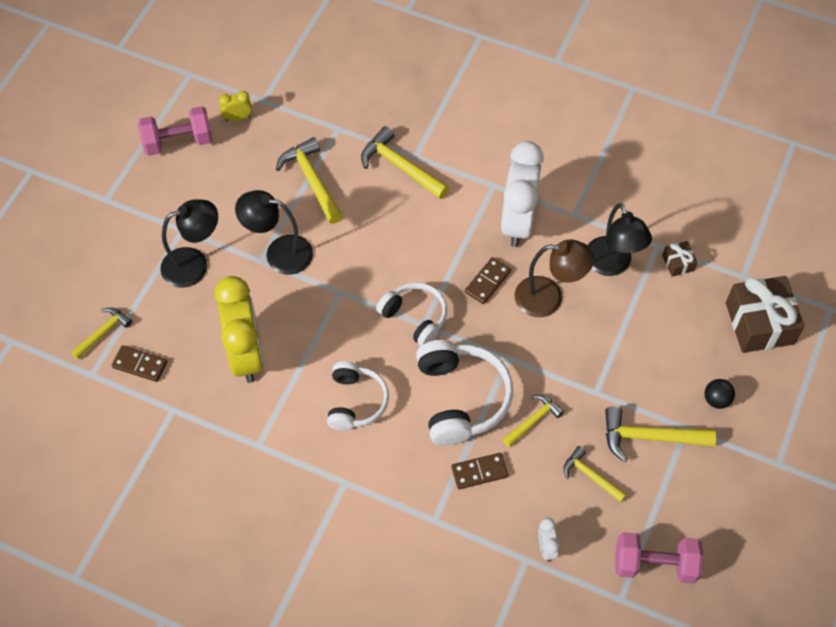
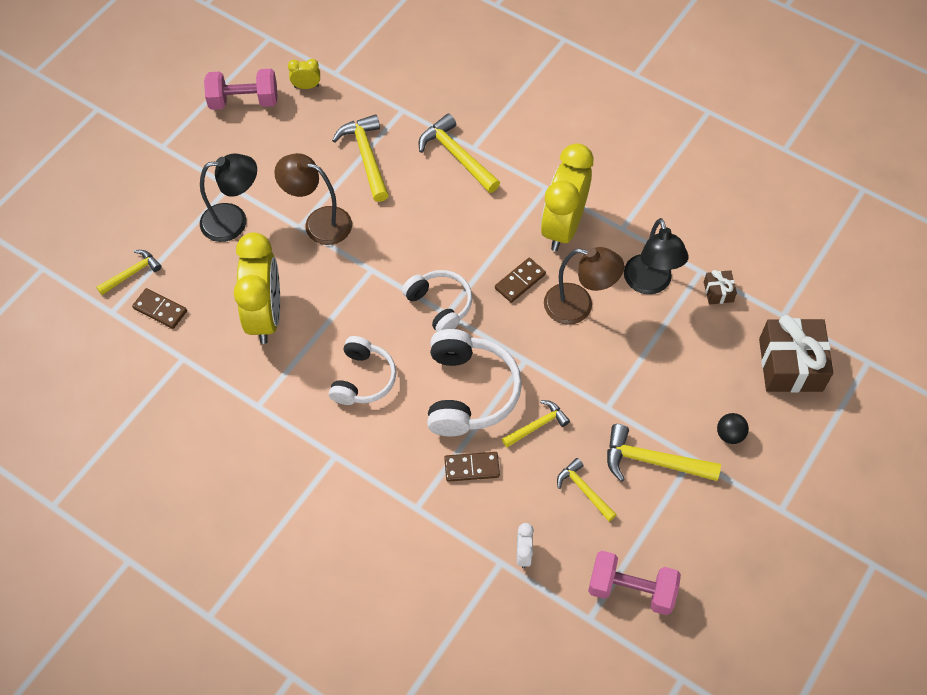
camera: 10 degrees right, 0 degrees up
(279, 253) = (319, 222): black lamp -> brown lamp
(517, 222) = (563, 227): white clock -> yellow clock

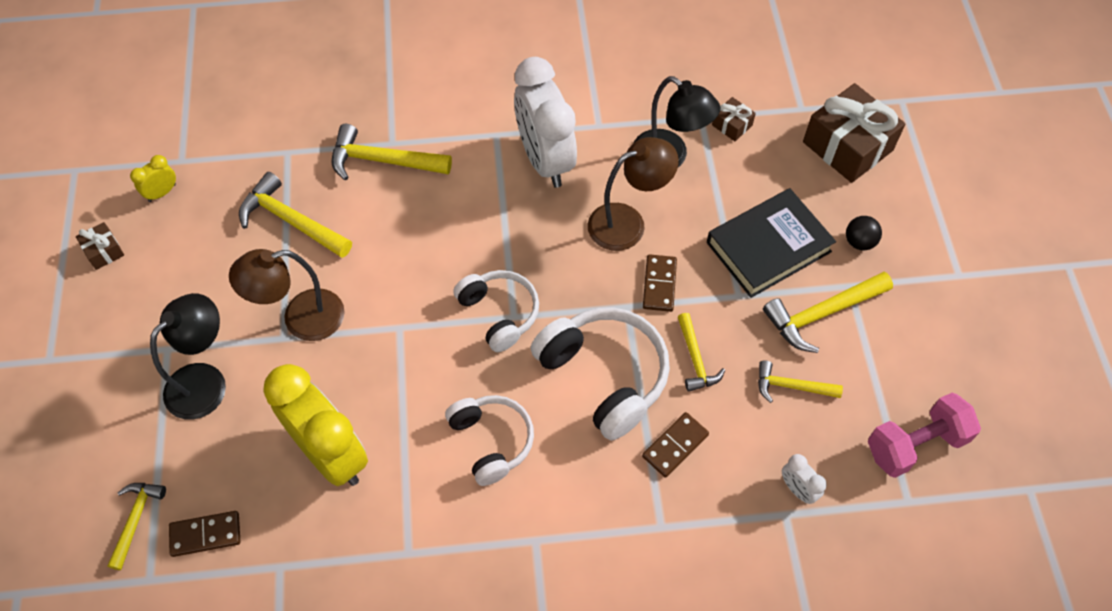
camera: 40 degrees left, 0 degrees up
(244, 101) = (104, 251): pink dumbbell -> brown gift
(440, 305) = (499, 313): white headphones -> white headphones turned 45 degrees clockwise
(520, 281) = (553, 237): brown domino -> brown domino (659, 284)
(537, 425) = (695, 359): yellow hammer -> yellow hammer turned 150 degrees clockwise
(563, 227) = (545, 160): yellow clock -> white clock
(660, 391) = (768, 247): none -> black book

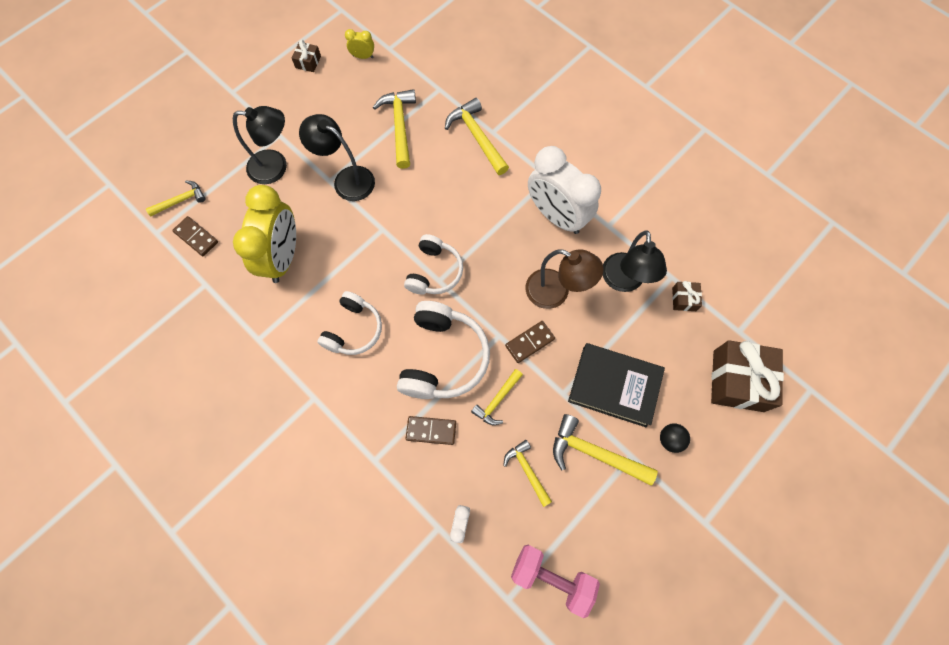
camera: 50 degrees right, 10 degrees up
(301, 319) = (347, 179): brown lamp -> black lamp
(545, 160) = (556, 216): white clock -> white clock turned 75 degrees counterclockwise

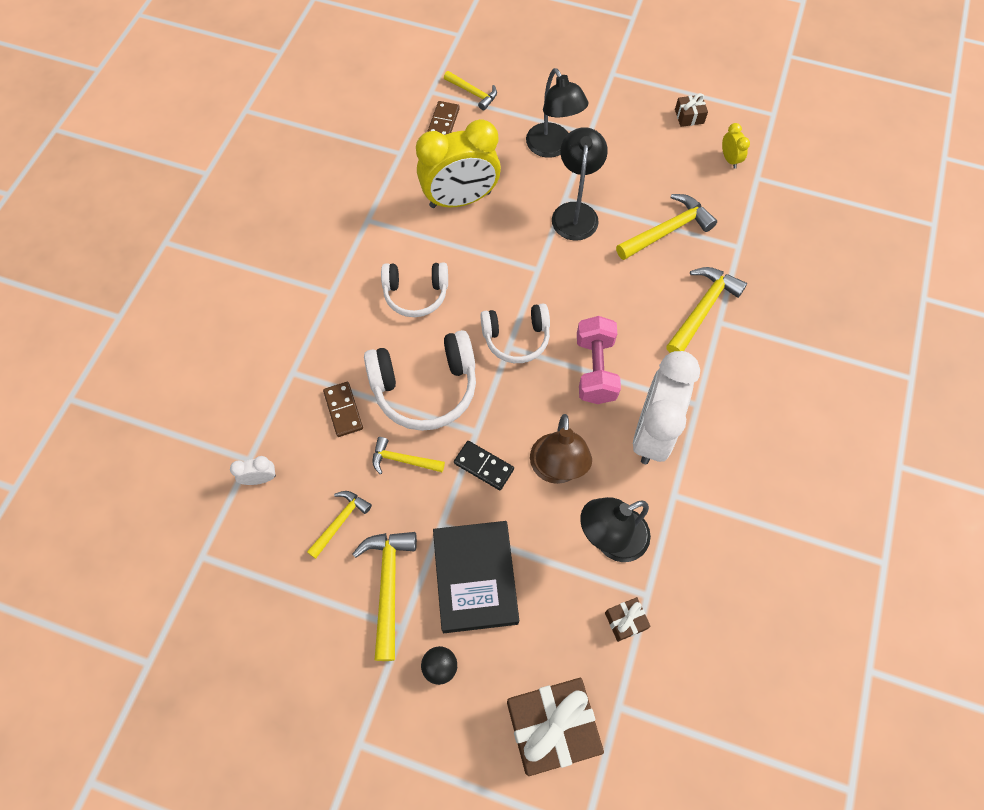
camera: 65 degrees right, 5 degrees down
(529, 342) = (484, 466): brown domino -> black domino
(551, 577) = (238, 592): pink dumbbell -> pink dumbbell (595, 369)

